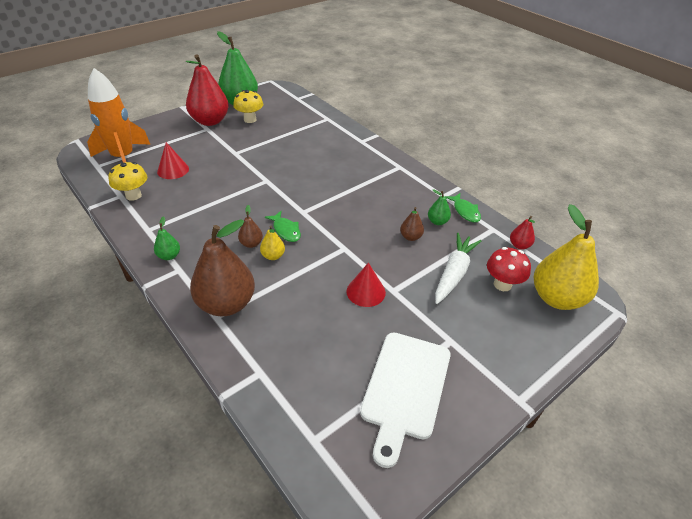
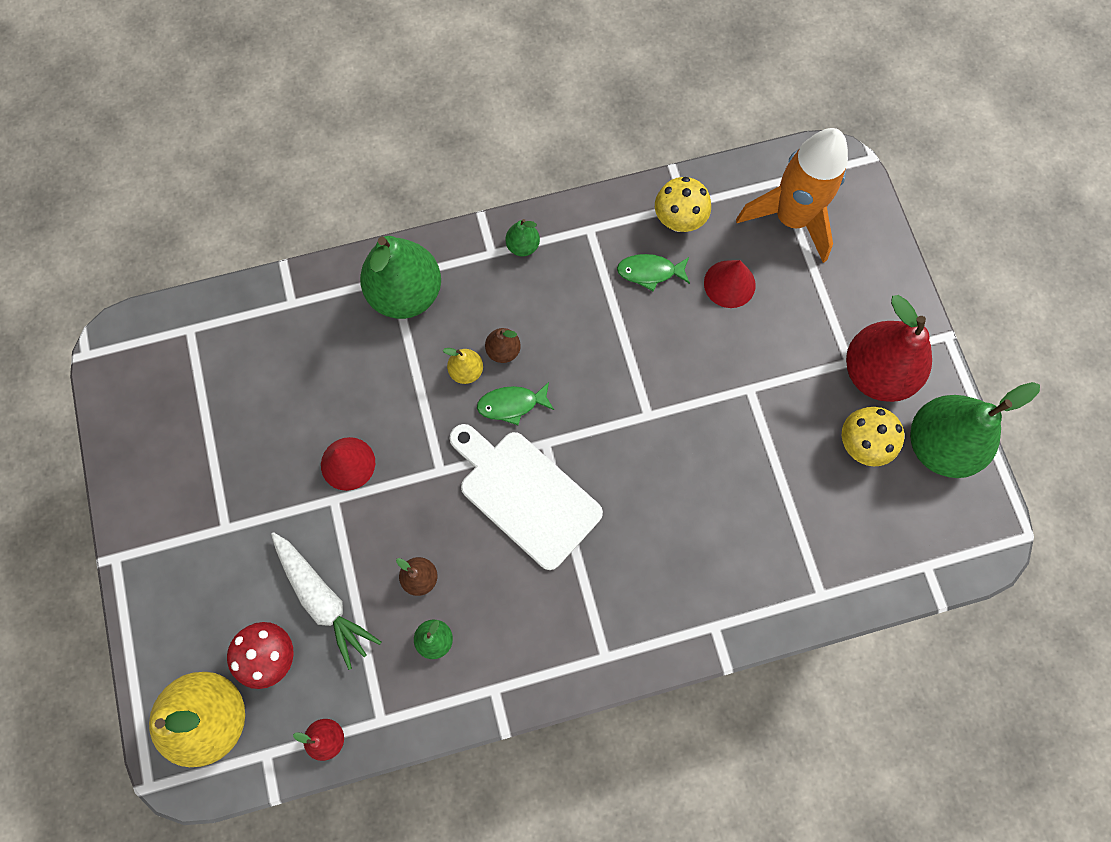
camera: 115 degrees right, 30 degrees up
(226, 304) = (406, 293): brown pear -> green pear
(404, 389) = (194, 441): white cutting board -> white cutting board (525, 494)
(465, 211) = (439, 702): green fish -> green fish (650, 272)

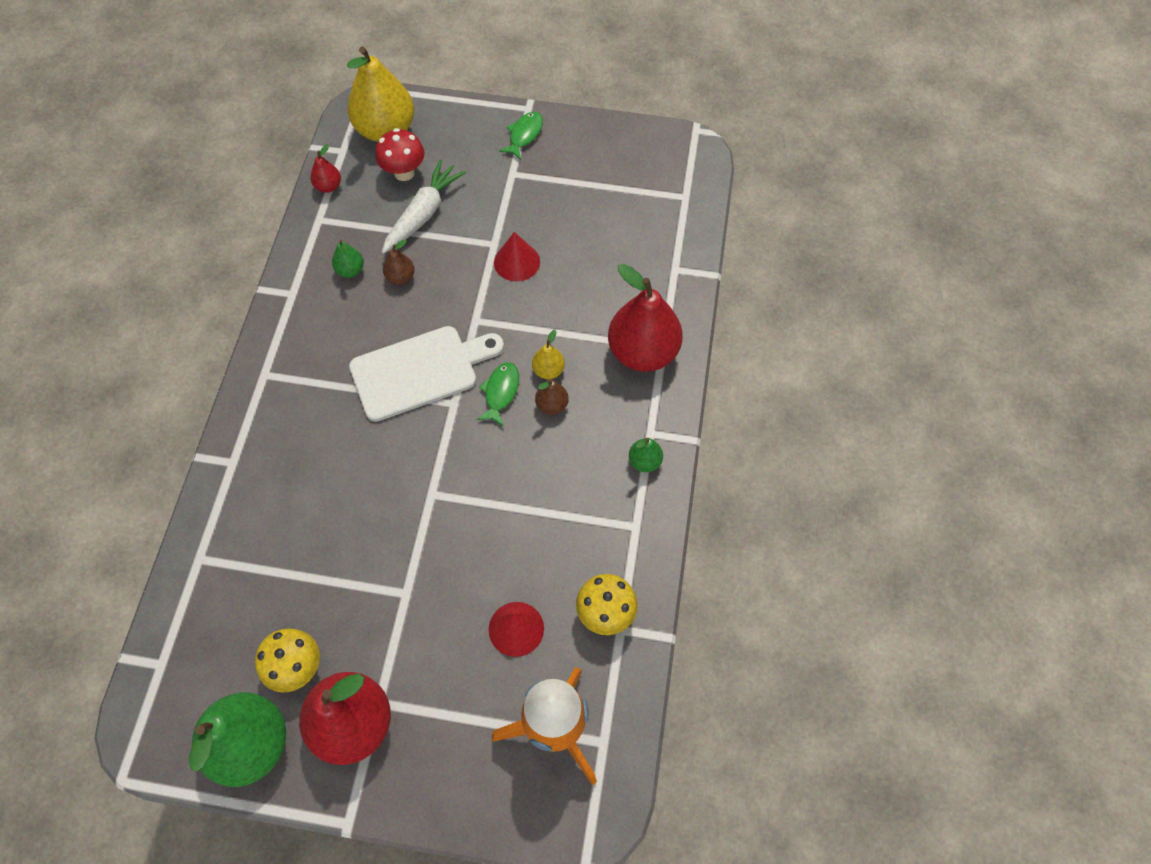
camera: 115 degrees right, 10 degrees down
(323, 599) = (423, 214): white carrot -> white carrot turned 135 degrees clockwise
(406, 293) = (643, 352): green pear -> red pear
(650, 272) = (565, 560): green fish -> green fish (524, 135)

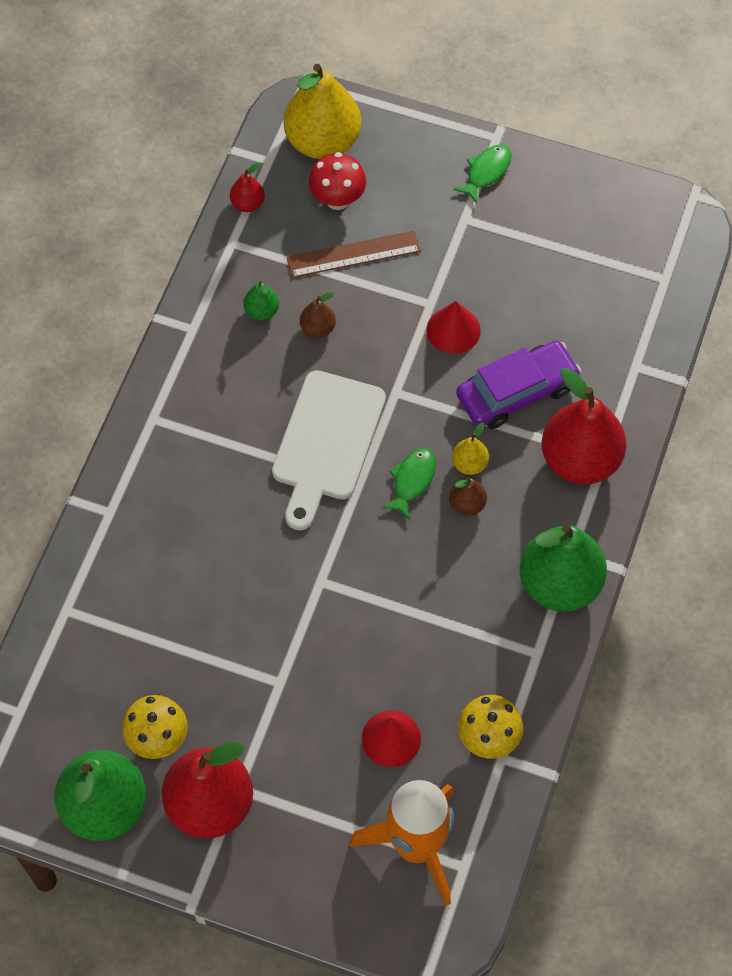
camera: 10 degrees right, 0 degrees up
(420, 371) = (326, 443): white cutting board -> white cutting board turned 120 degrees clockwise
(423, 214) = (353, 254): white carrot -> brown ruler
(579, 304) = (517, 392): none -> purple car
(644, 461) = (559, 584): green pear -> green pear, size x2.25

